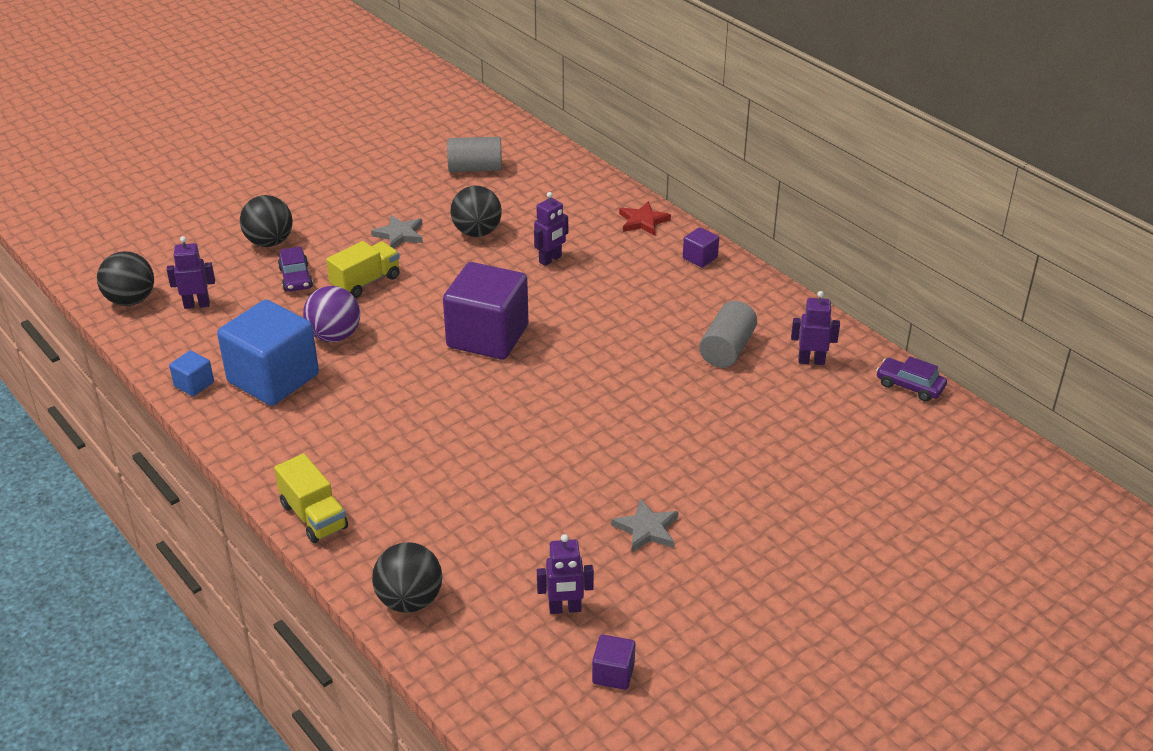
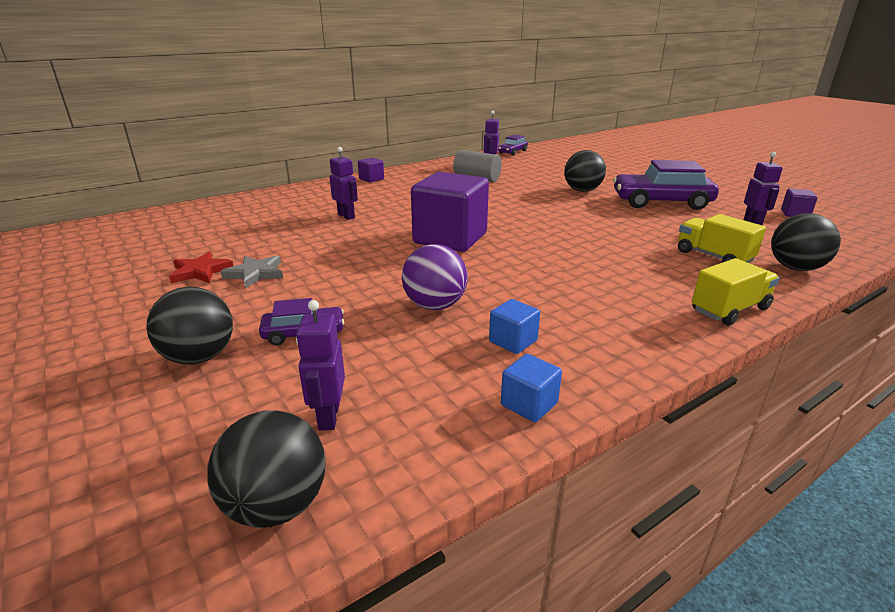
camera: 85 degrees left, 10 degrees down
(273, 378) = (513, 341): blue cube -> blue cube, size x0.43
(366, 282) = (338, 290): yellow truck -> yellow truck (713, 256)
(475, 168) = (162, 239): grey cylinder -> none
(477, 232) = (282, 240): black ball -> black ball (582, 190)
(643, 221) = (313, 189): red star -> red star (200, 271)
(646, 529) = (661, 202): grey star -> purple car

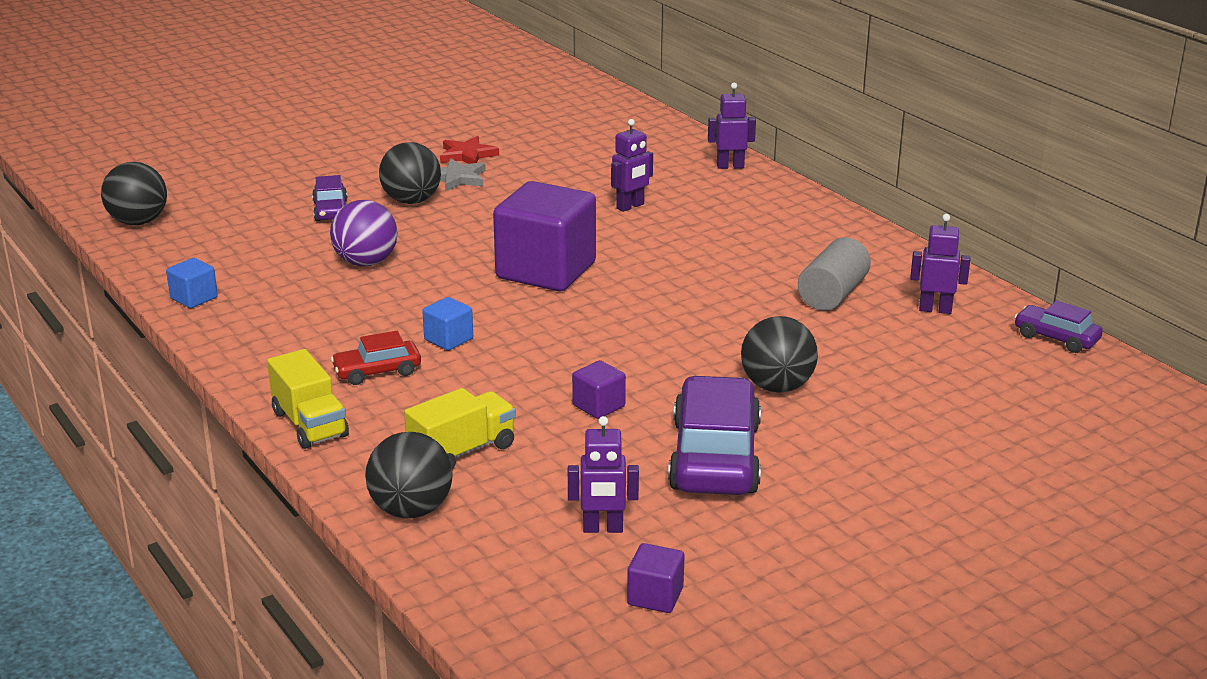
camera: 90 degrees right, 0 degrees up
(199, 357) = (307, 179): black ball -> black ball (411, 201)
(328, 417) = (212, 229): purple robot -> purple robot (730, 166)
(371, 179) = (808, 212): purple cube -> purple cube (598, 406)
(513, 341) = (287, 297): blue cube -> blue cube (448, 339)
(630, 289) = (377, 371): none -> red car

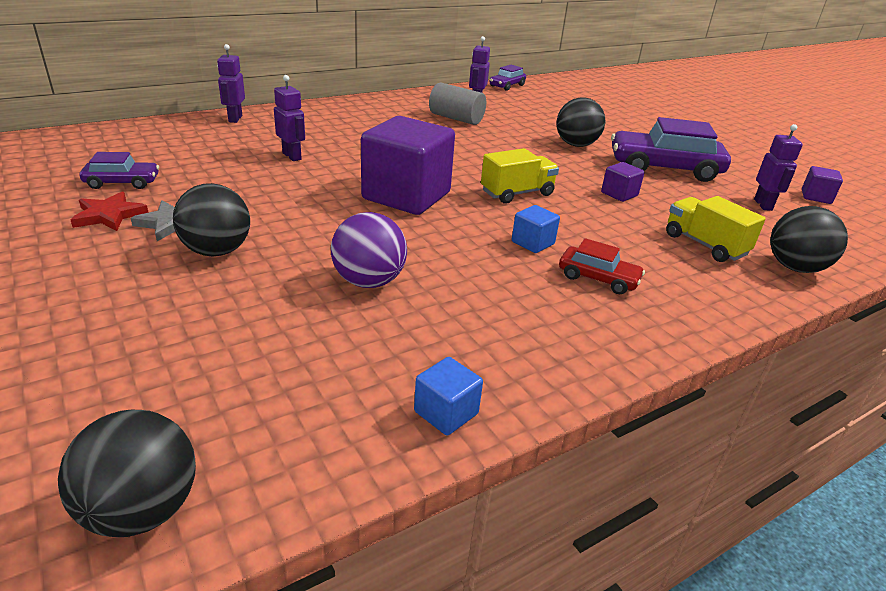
camera: 90 degrees left, 5 degrees up
(309, 424) = (703, 314): yellow truck -> yellow truck (517, 193)
(331, 211) = (212, 304): purple car -> purple car (122, 182)
(377, 371) = (598, 278): red car -> red car turned 45 degrees counterclockwise

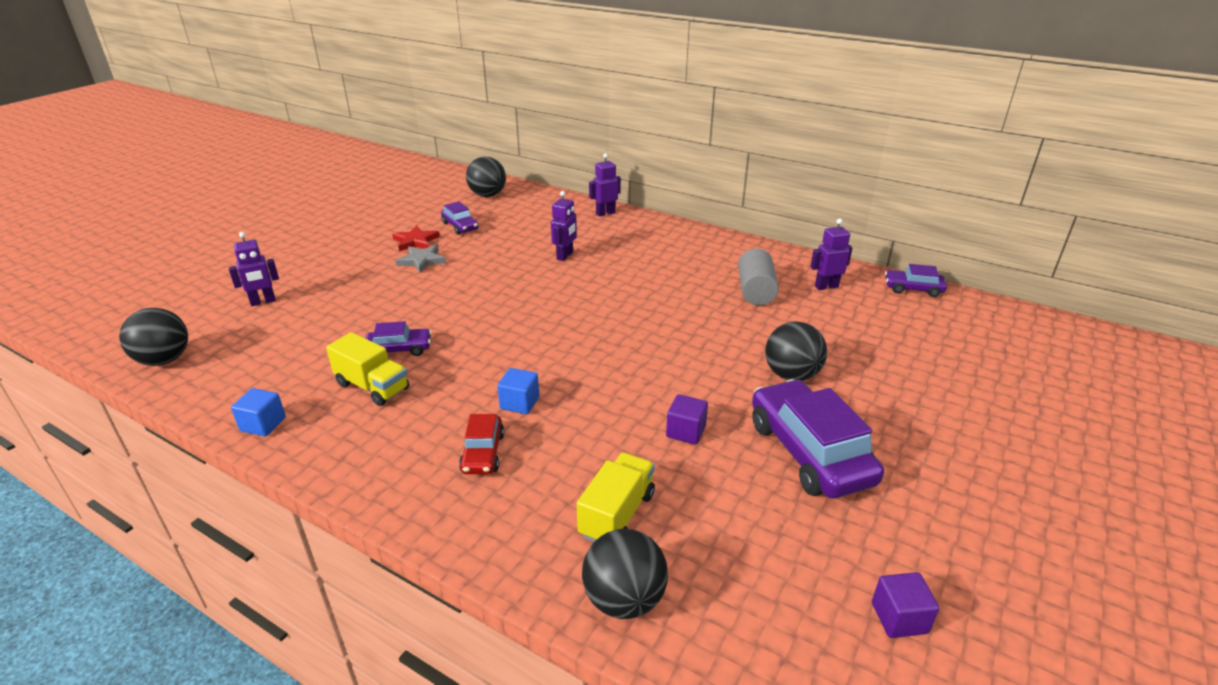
camera: 65 degrees right, 0 degrees up
(217, 251) = (399, 287): black ball -> black ball (487, 195)
(369, 281) = (399, 349): purple ball -> purple car
(406, 196) = (547, 321): purple cube -> none
(517, 193) = (614, 370): yellow truck -> yellow truck (372, 387)
(763, 205) = (795, 557): purple robot -> purple robot (263, 302)

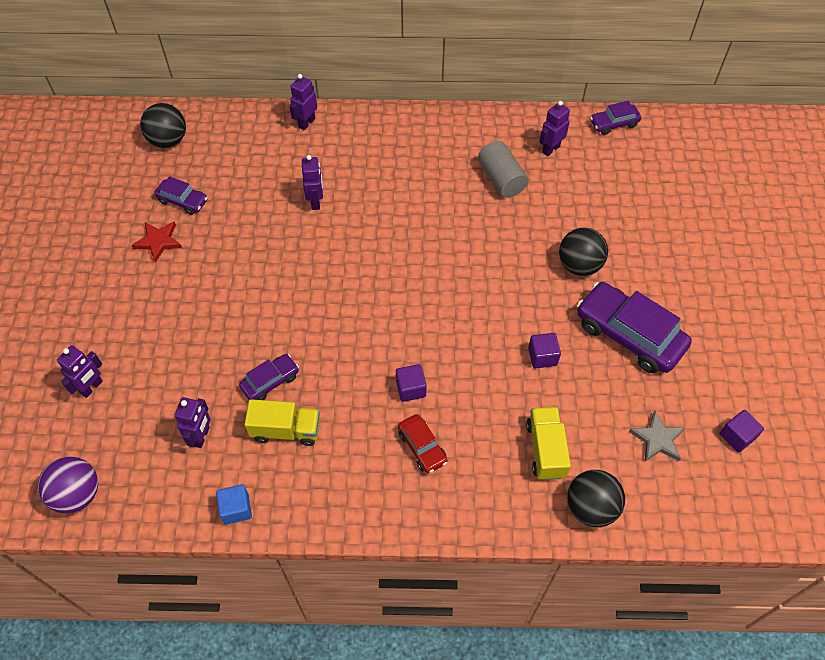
camera: 30 degrees left, 25 degrees up
(164, 360) = (77, 494): black ball -> purple ball
(300, 363) = (201, 436): none -> purple robot
(422, 260) = (190, 266): grey star -> grey star (657, 439)
(519, 403) = (411, 388): blue cube -> purple cube

